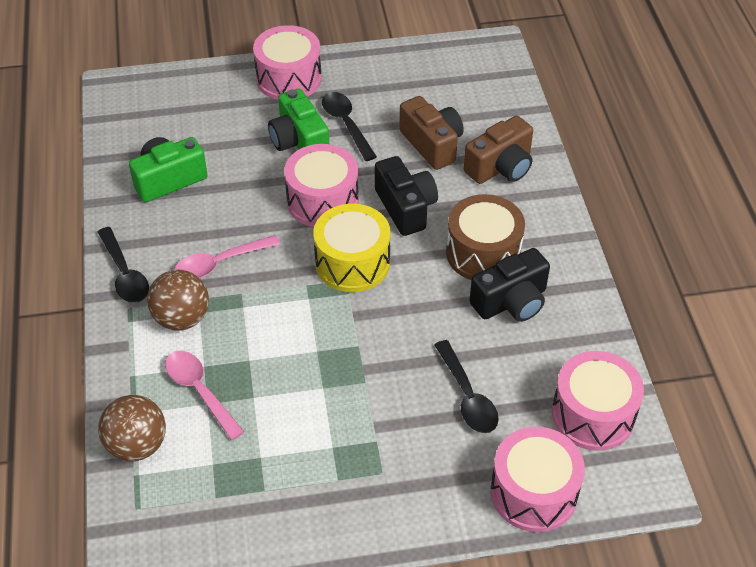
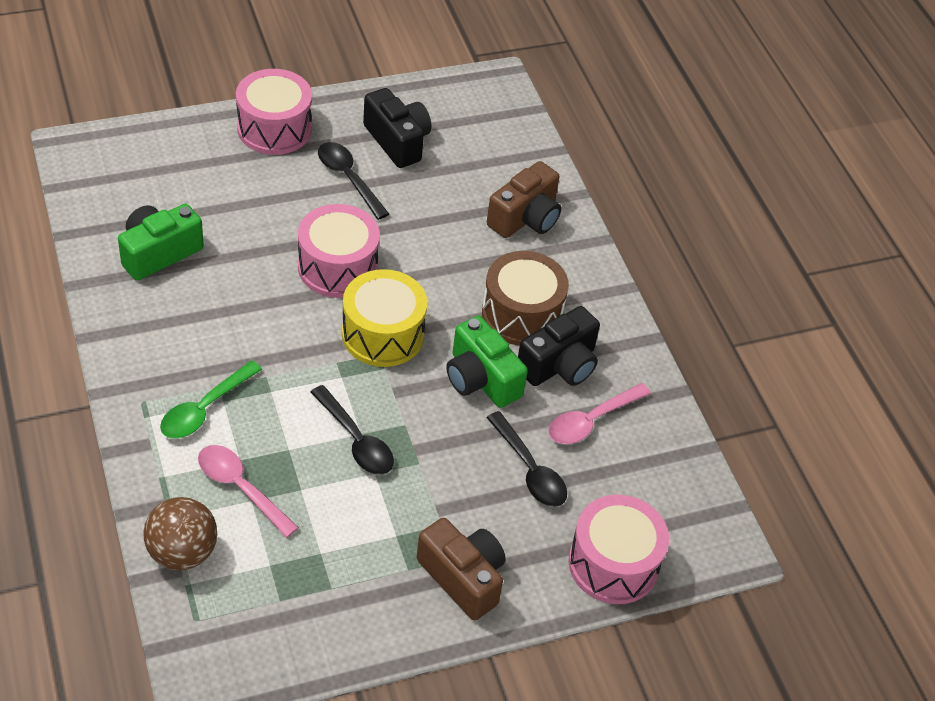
camera: 15 degrees left, 0 degrees up
(125, 274) = (130, 364): black spoon -> black spoon (356, 440)
(182, 318) = (205, 409): brown ball -> green spoon
(220, 263) = (236, 344): pink spoon -> pink spoon (591, 421)
(299, 141) = (299, 201): green camera -> green camera (481, 379)
(405, 208) = (430, 269): black camera -> black camera (397, 141)
(432, 144) = (447, 196): brown camera -> brown camera (463, 578)
(593, 414) = (661, 478): pink drum -> none

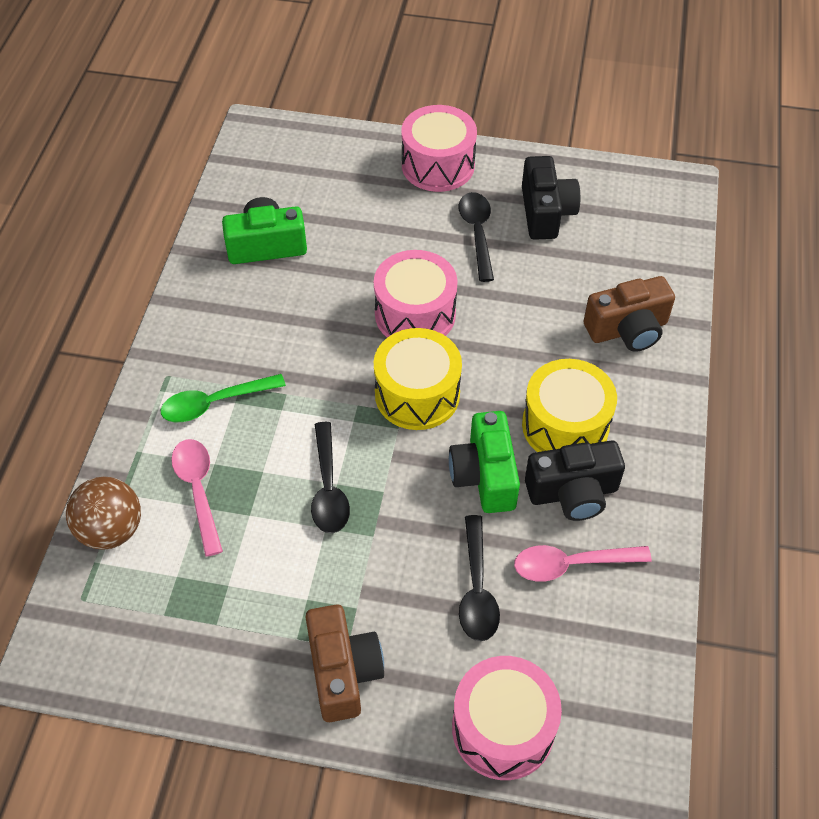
camera: 35 degrees right, 5 degrees up
(521, 314) = (565, 425): brown drum -> yellow drum

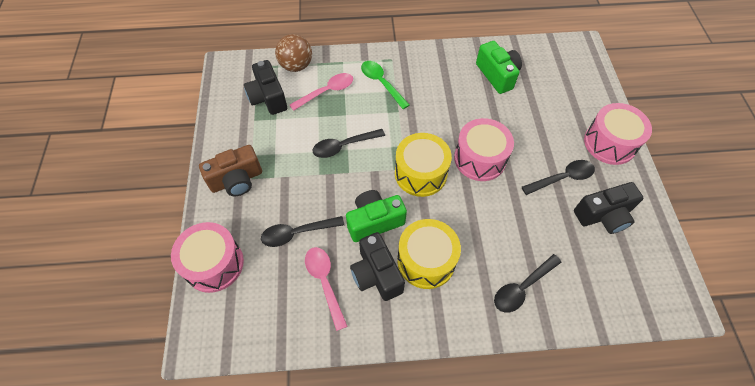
camera: 75 degrees right, 5 degrees up
(170, 591) = (268, 98): none -> black camera
(627, 329) = (522, 288): brown camera -> black spoon

